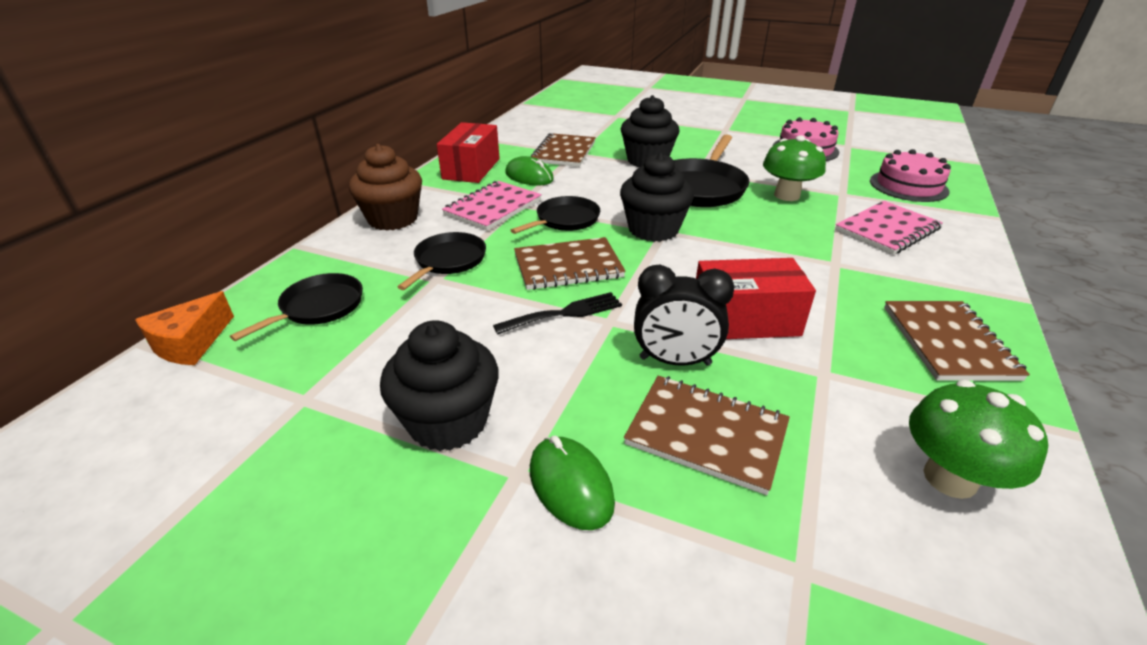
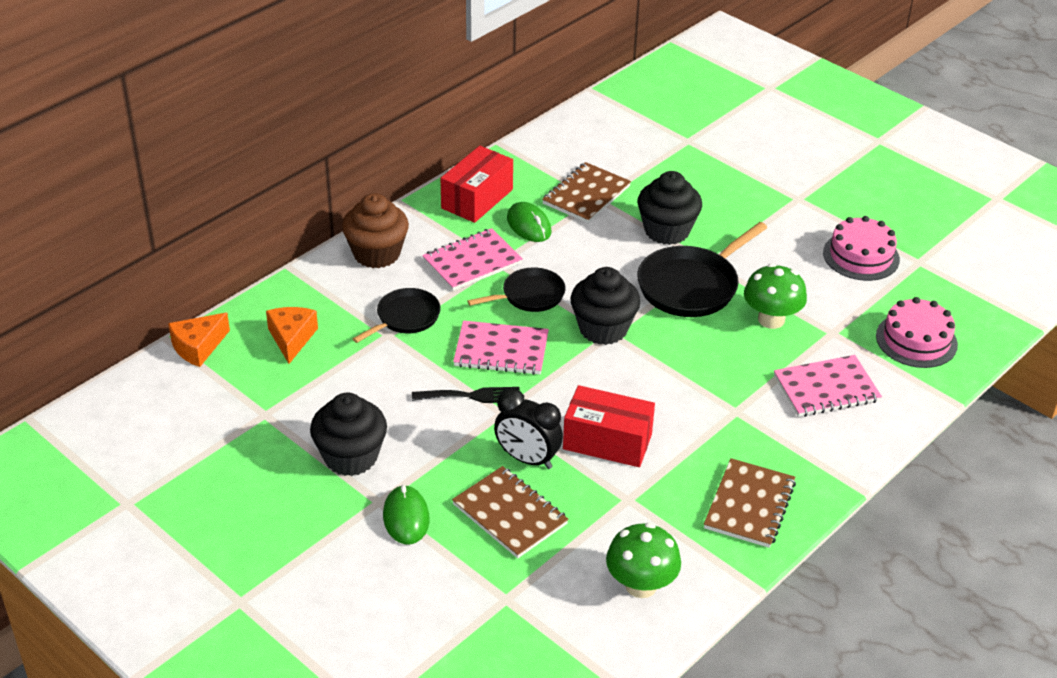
camera: 20 degrees right, 5 degrees up
(319, 307) = (291, 338): black pan -> orange cheese
(568, 266) = (501, 350): brown notebook -> pink notebook

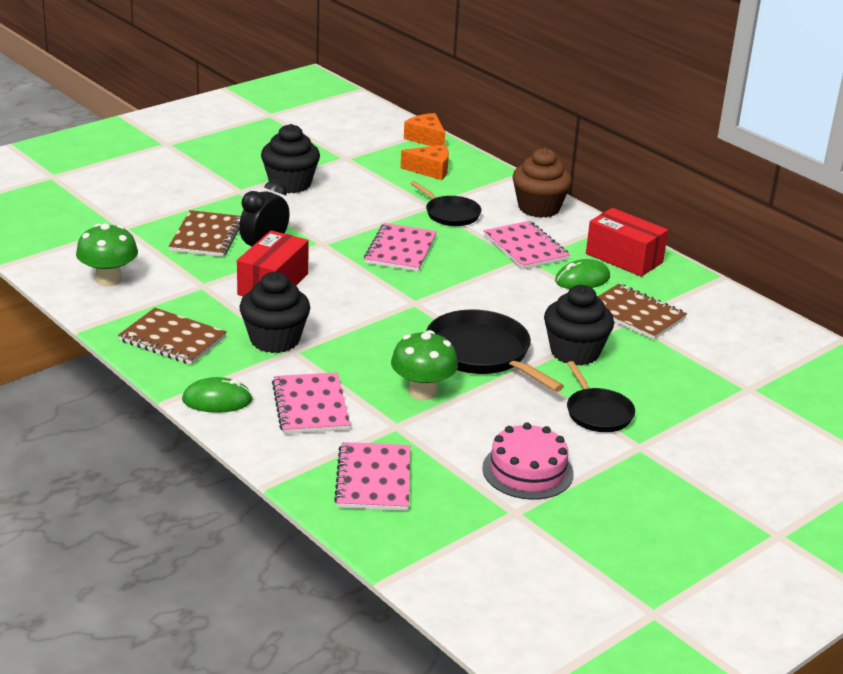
camera: 95 degrees right, 10 degrees down
(406, 518) = (219, 199): green mouse -> green mouse (217, 400)
(472, 396) = (345, 233): black fork -> none
(510, 514) = (206, 236): brown notebook -> brown notebook turned 45 degrees counterclockwise
(530, 295) = (474, 270): black pan -> black pan (598, 413)
(603, 329) = (422, 299): black cupcake -> black cupcake (275, 340)
(916, 340) = (373, 479): pink cake -> pink notebook

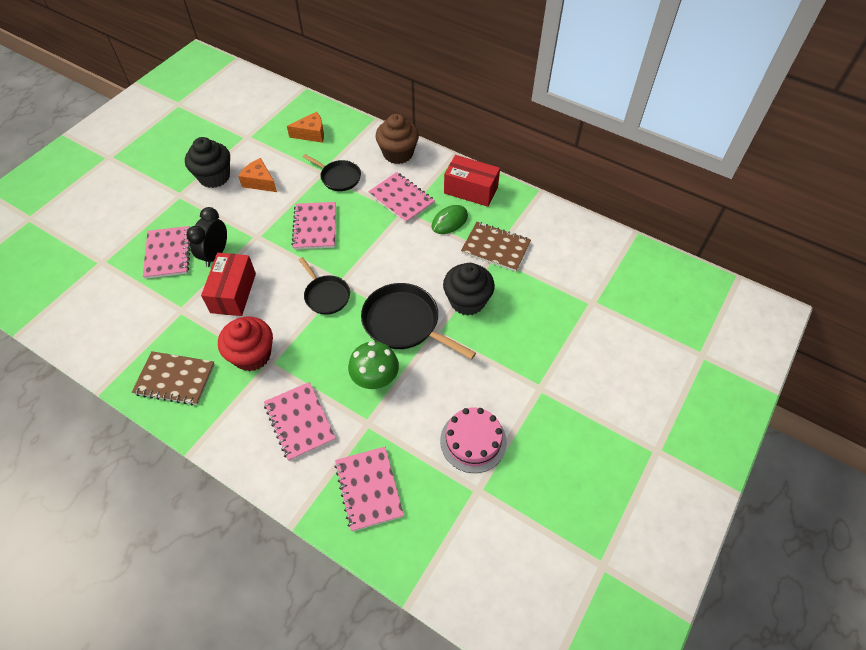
camera: 15 degrees left, 25 degrees up
(108, 279) = (106, 325): green mushroom -> none
(206, 236) = (168, 253): brown notebook -> pink notebook
(217, 400) = (228, 438): green mouse -> none
(275, 340) = (252, 355): black cupcake -> red cupcake
(426, 139) = (298, 100): orange cheese -> orange cheese (259, 182)
(598, 413) = (502, 361): black pan -> black pan (326, 295)

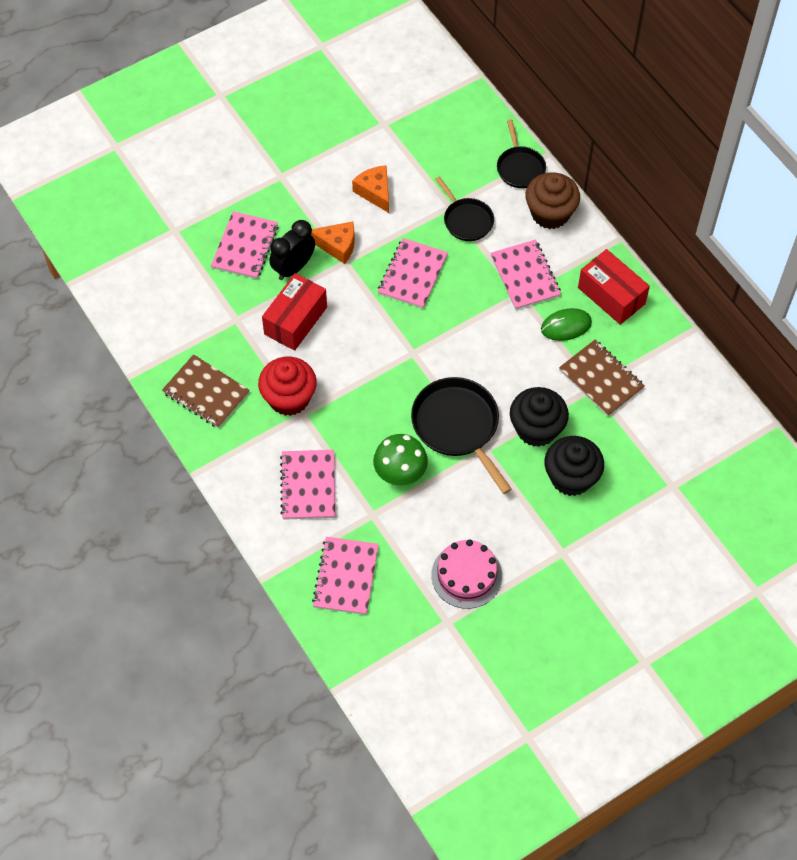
camera: 25 degrees right, 5 degrees up
(214, 177) = (327, 166): black cupcake -> black cupcake (571, 477)
(311, 134) = (460, 147): orange cheese -> orange cheese (337, 246)
(326, 295) = (390, 362): black pan -> black pan (520, 168)

